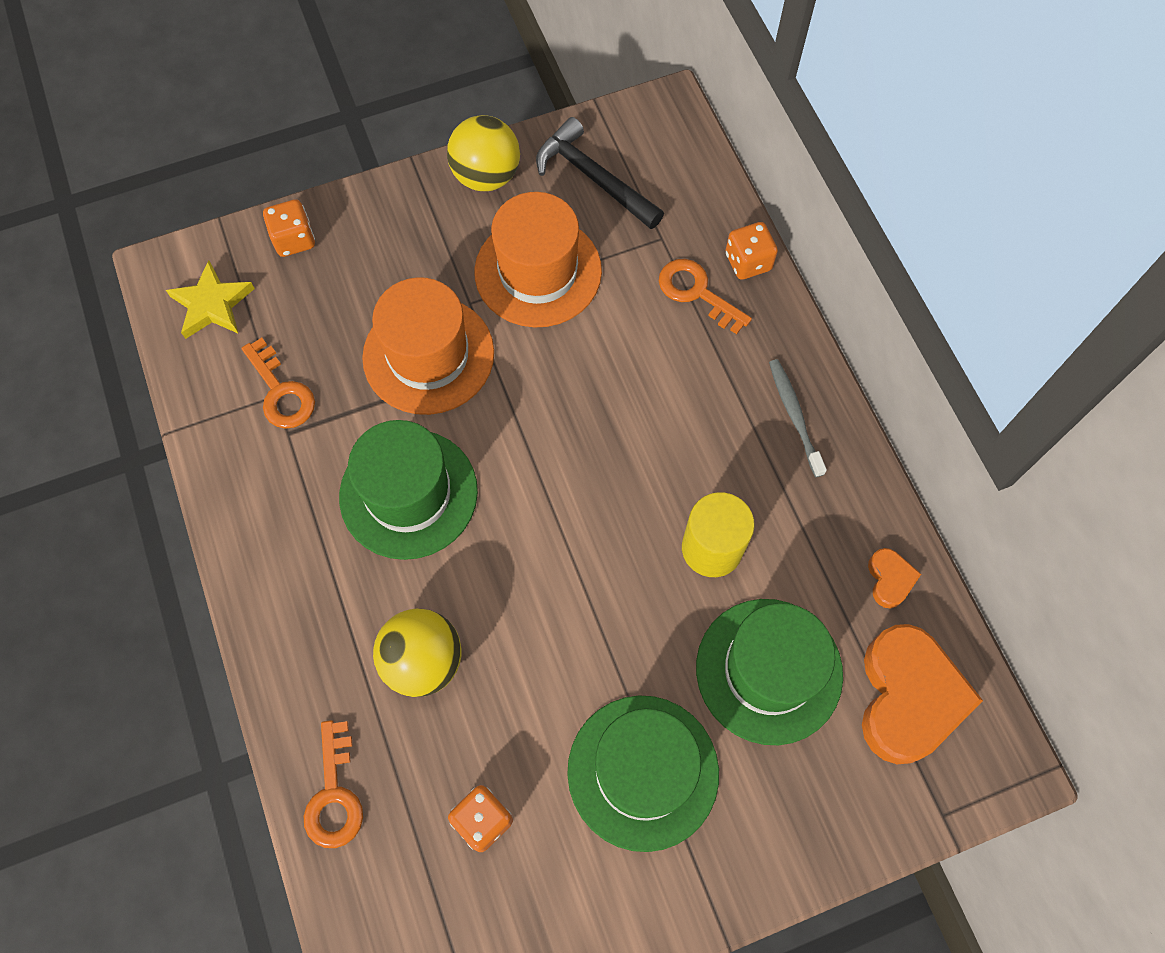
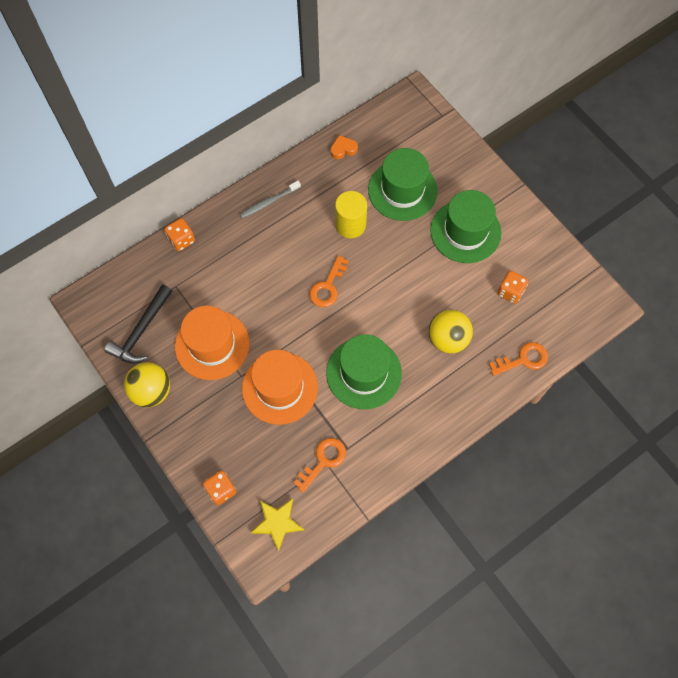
camera: 105 degrees left, 0 degrees up
(696, 292) = (206, 261): orange key -> orange key (328, 286)
(908, 697) = (396, 135): orange heart -> none

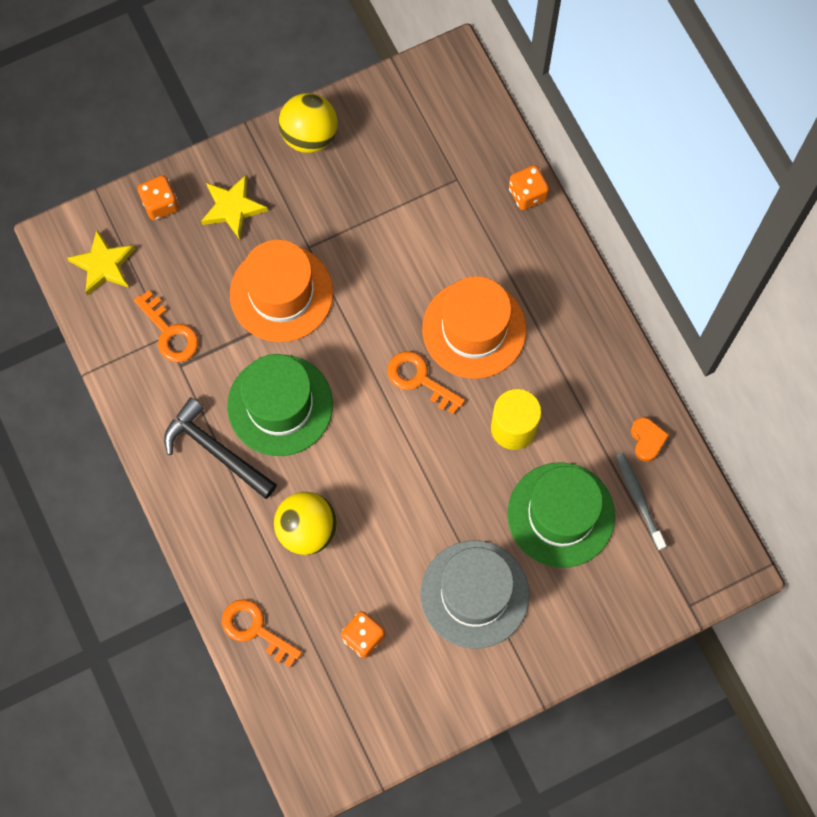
camera: 100 degrees right, 5 degrees up
(141, 331) = (397, 130): black hammer -> black hammer (215, 450)
(212, 345) = (360, 216): orange hat -> orange hat (474, 329)
(217, 435) = (232, 208): none -> yellow star
(269, 202) = (570, 319): grey toothbrush -> grey toothbrush (639, 499)
(465, 231) = (474, 594): green hat -> grey hat
(523, 359) = (255, 629): orange key -> orange key turned 135 degrees clockwise

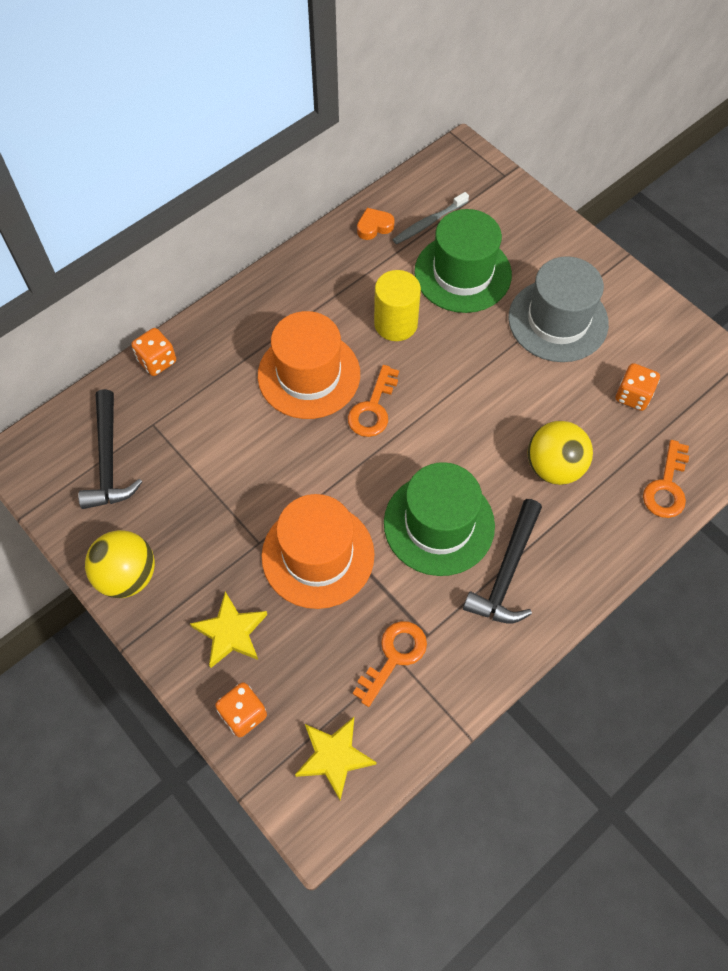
camera: 105 degrees left, 10 degrees down
(428, 136) = (108, 460): none -> black hammer

